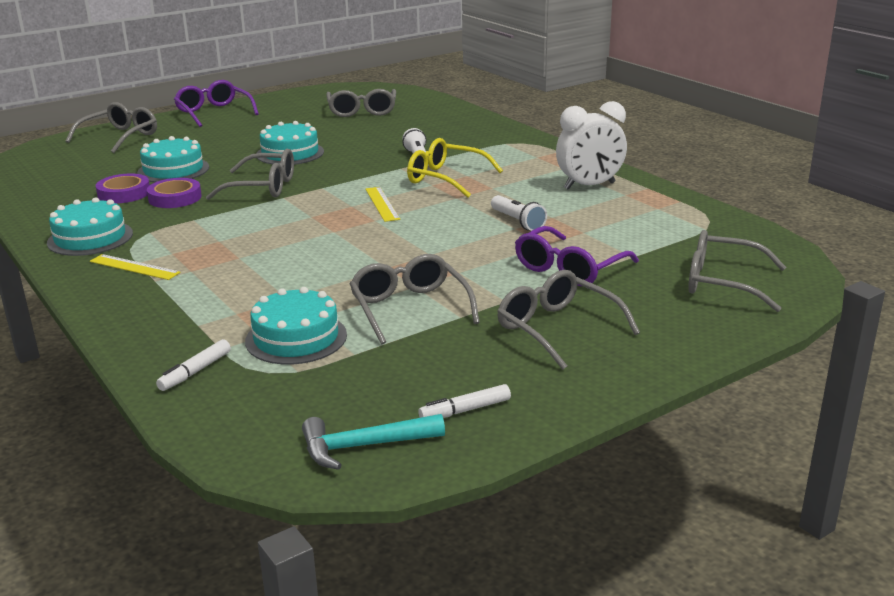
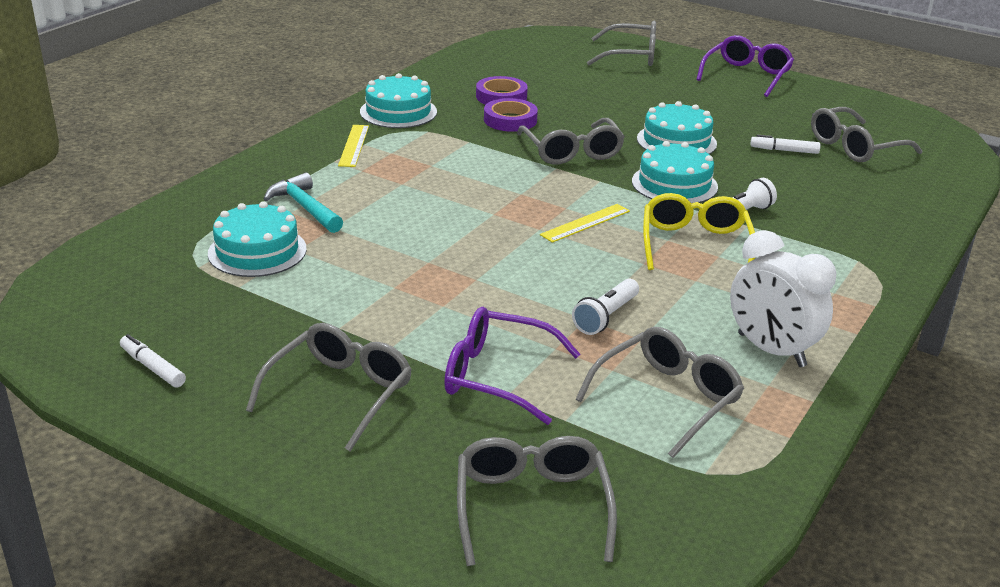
camera: 65 degrees right, 5 degrees up
(173, 170) = (575, 100): turquoise cake -> turquoise cake (674, 184)
(195, 372) = (182, 223): white marker -> white marker (784, 150)
(364, 446) = (81, 328): turquoise hammer -> turquoise hammer (304, 207)
(410, 308) = (343, 295): grey glasses -> grey glasses (667, 399)

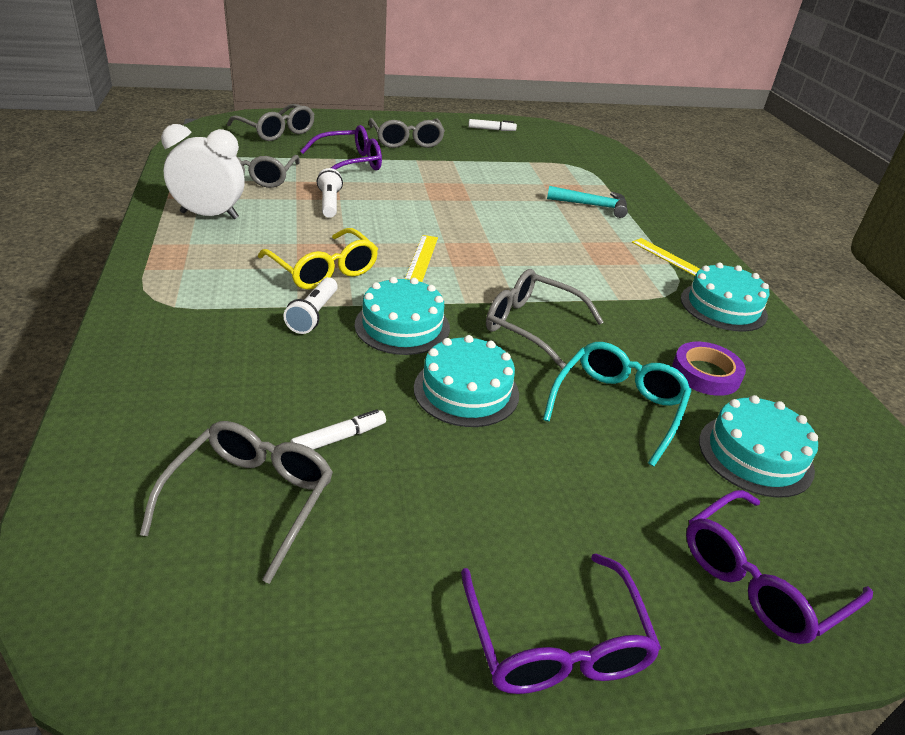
camera: 135 degrees right, 5 degrees up
(257, 251) = (558, 177): turquoise cake -> turquoise cake (755, 455)
(510, 120) = (639, 342): purple tape -> none
(590, 106) = (618, 407): none -> turquoise glasses
(631, 56) = (760, 580): grey glasses -> purple glasses

